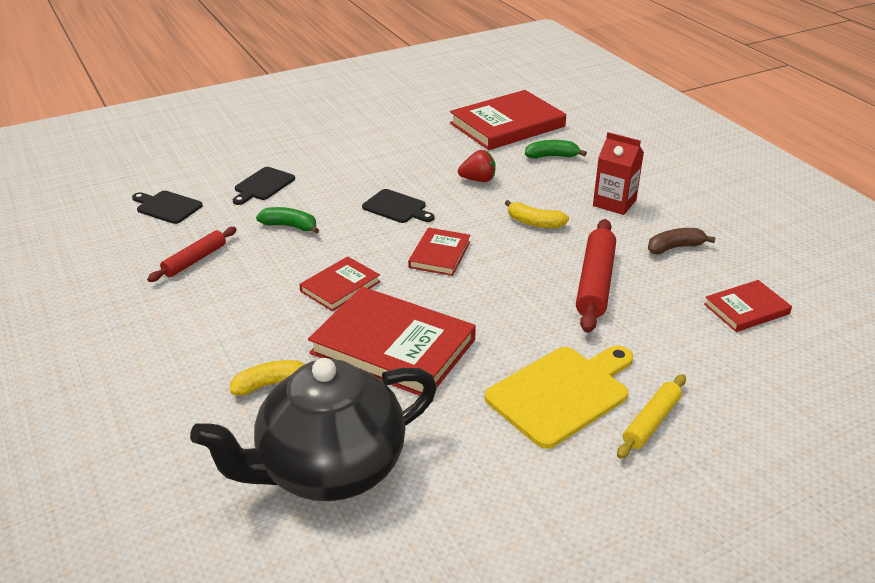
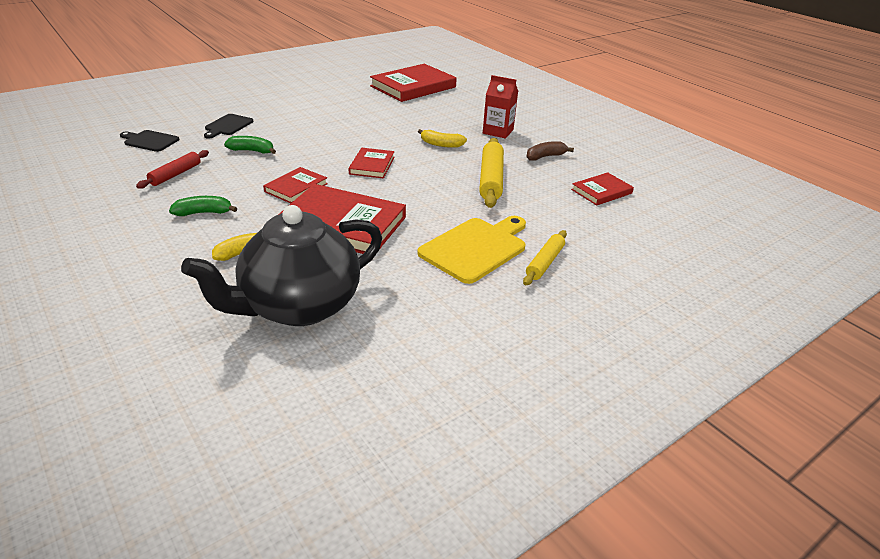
camera: 10 degrees left, 0 degrees up
(396, 207) = (335, 137): black cutting board -> none
(478, 180) = (395, 119): red strawberry -> none
(552, 156) = (448, 105): green banana -> green banana (203, 213)
(595, 283) = (491, 179): red rolling pin -> yellow rolling pin

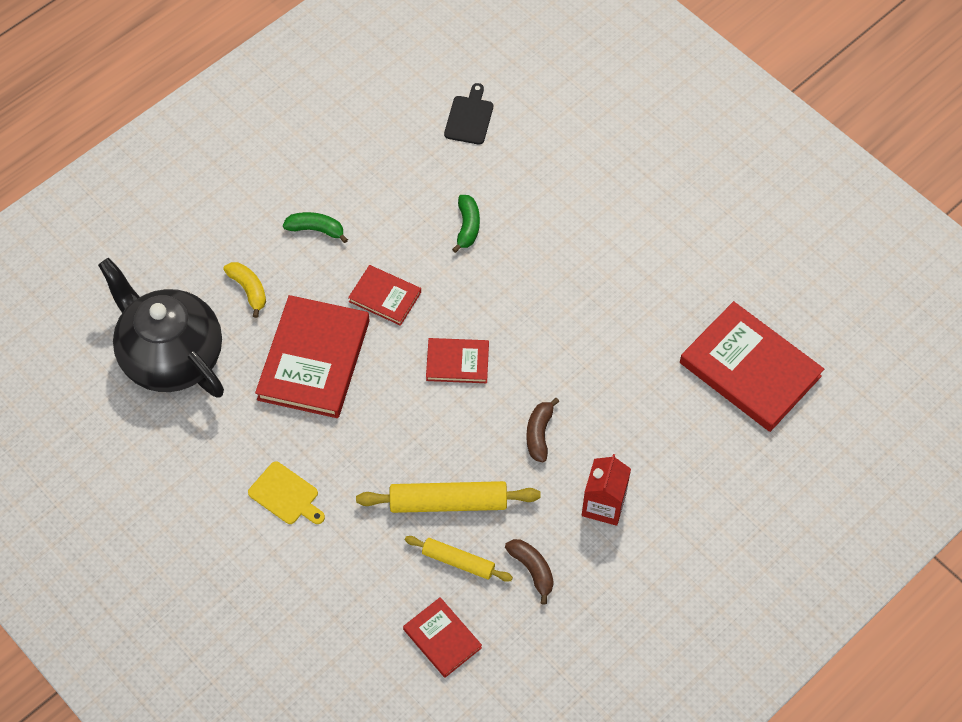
camera: 85 degrees right, 25 degrees up
(175, 174) = (392, 174): red rolling pin -> none
(203, 213) = (316, 229): green banana -> green banana turned 60 degrees counterclockwise
(228, 126) = (533, 178): black cutting board -> none
(441, 144) = (539, 434): yellow banana -> brown banana
(475, 248) = (286, 495): yellow cutting board -> yellow cutting board, size x0.59
(544, 263) = (267, 565): yellow rolling pin -> yellow rolling pin (458, 561)

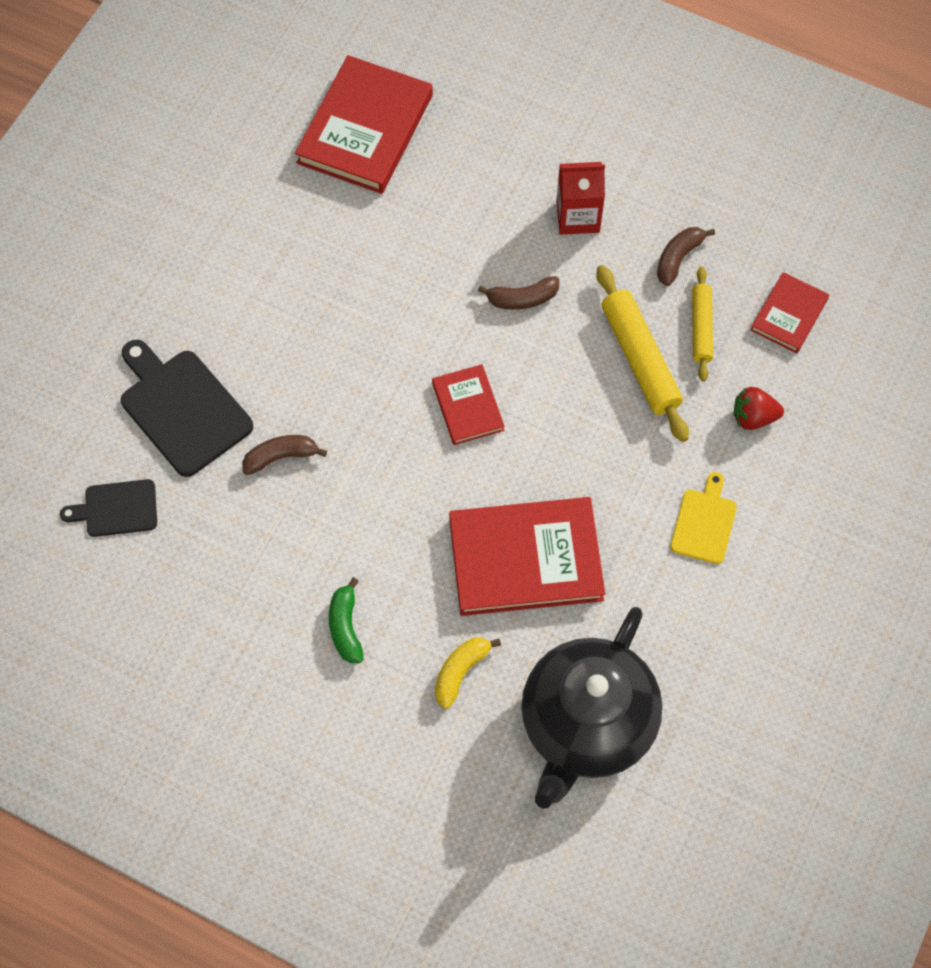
camera: 110 degrees left, 5 degrees up
(359, 569) = (753, 417): none -> red strawberry
(385, 297) = (411, 513): red book -> none
(467, 226) = (280, 457): green banana -> brown banana
(534, 176) = (182, 408): none -> black cutting board

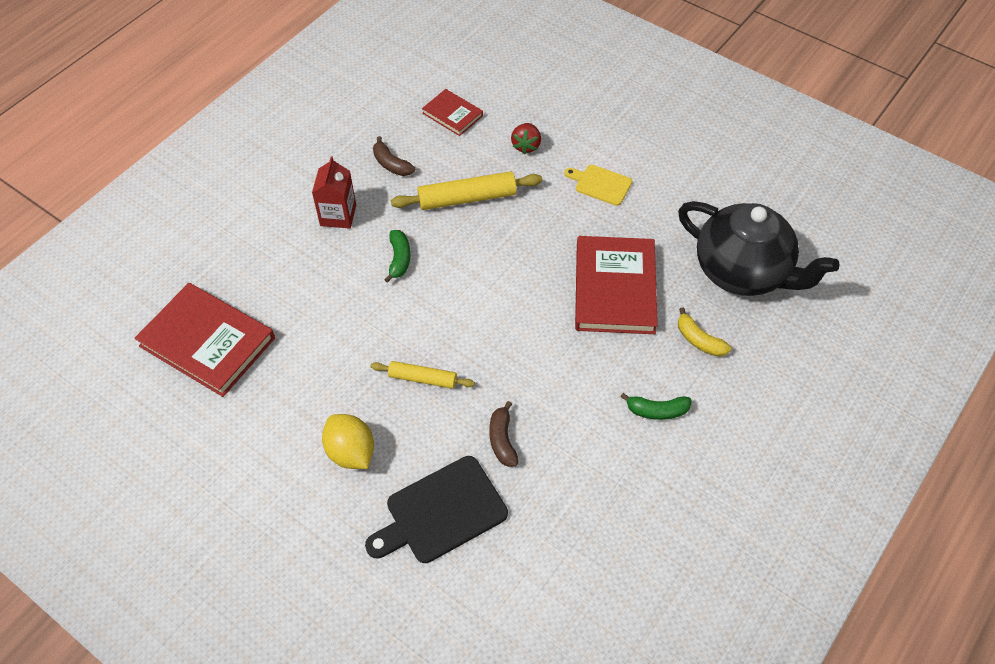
camera: 80 degrees left, 10 degrees down
(116, 509) = (529, 576): black cutting board -> none
(244, 304) = (351, 452): none -> yellow lemon
(468, 406) = (483, 306): red book -> none
(522, 299) = (399, 259): brown banana -> green banana
(701, 327) = (450, 161): yellow rolling pin -> yellow rolling pin (422, 379)

